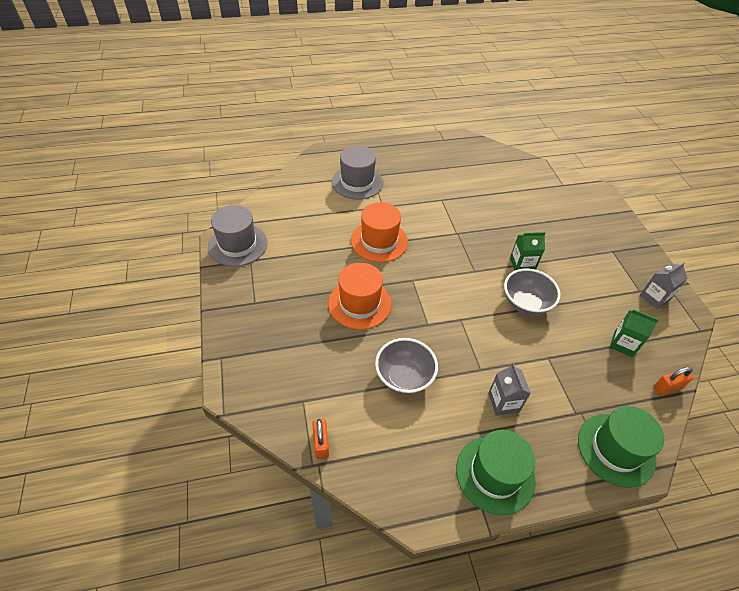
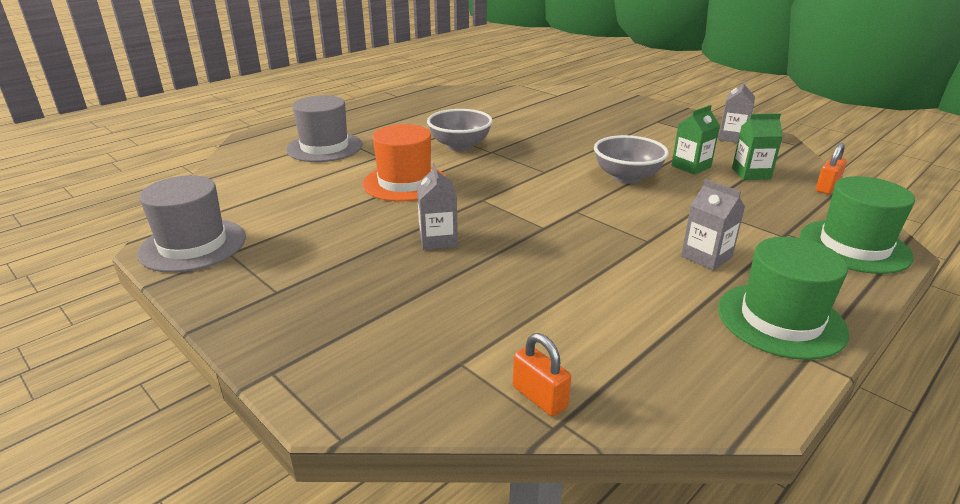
camera: 30 degrees left, 20 degrees down
(359, 303) = (438, 239): orange hat -> grey carton
(404, 377) = (571, 281): grey bowl -> grey bowl (460, 146)
(522, 264) = (587, 153): green carton -> green carton (691, 166)

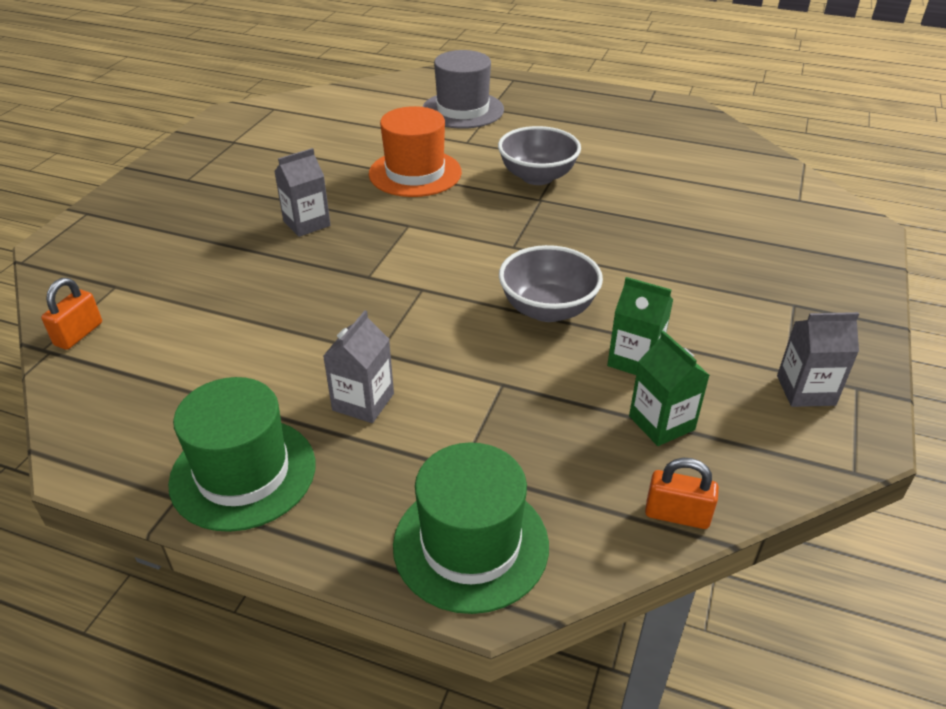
camera: 65 degrees right, 10 degrees up
(193, 245) = (239, 124): grey hat -> none

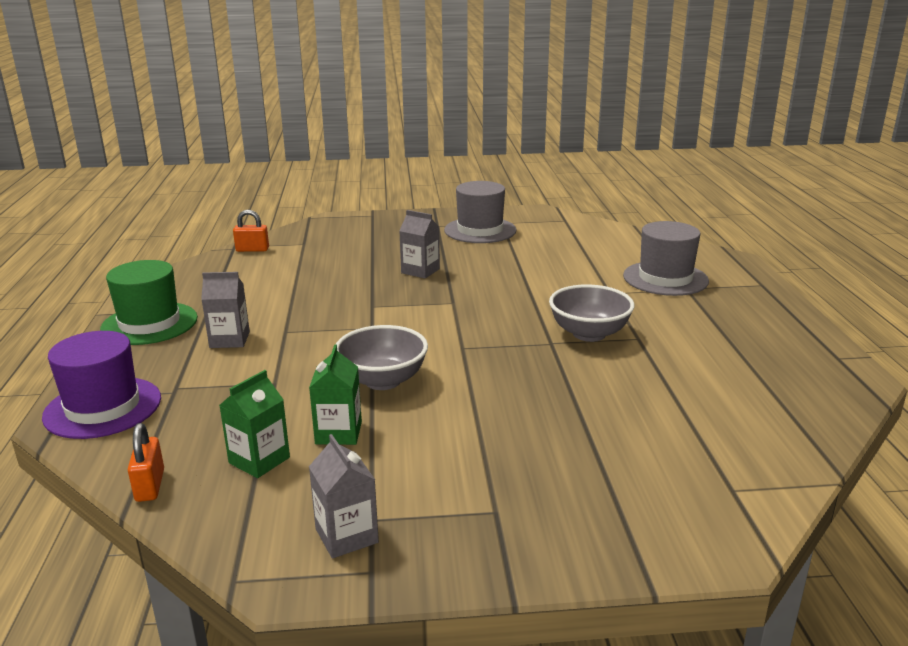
camera: 65 degrees right, 15 degrees down
(237, 159) = (480, 230): none -> grey hat
(415, 173) = (532, 286): orange hat -> none
(471, 544) = (103, 407): green hat -> purple hat

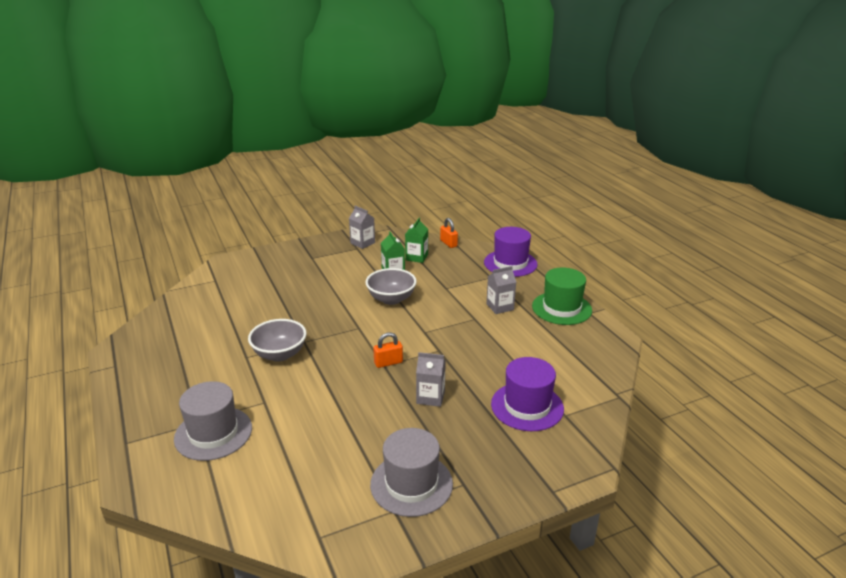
camera: 160 degrees right, 5 degrees up
(252, 249) = (598, 395): orange padlock -> orange padlock (388, 363)
(330, 252) = (527, 406): none -> purple hat

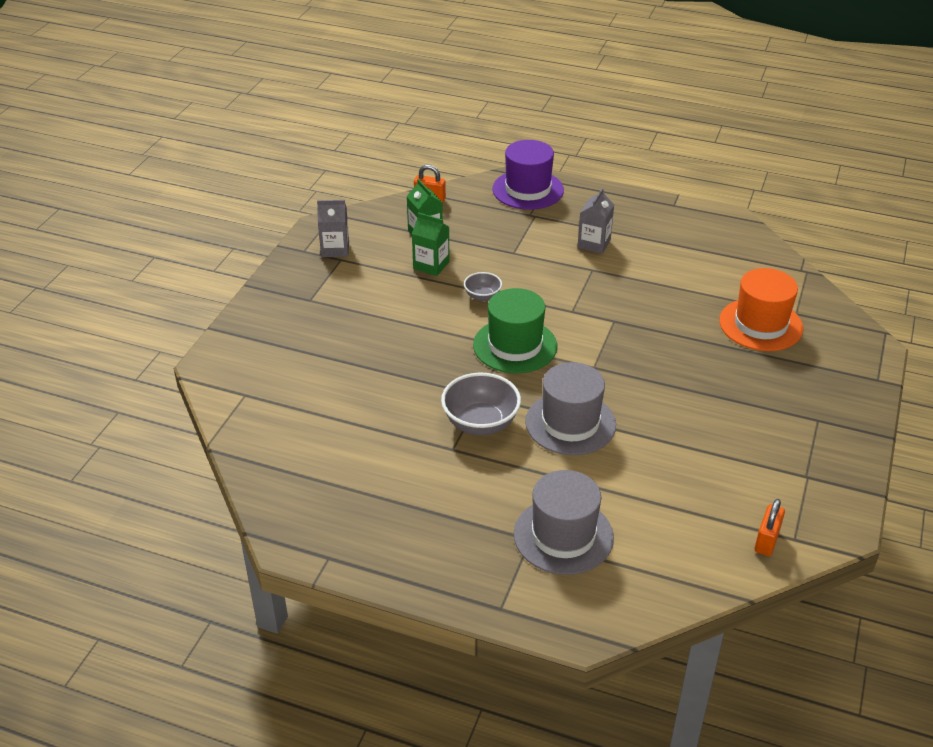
camera: 45 degrees left, 10 degrees up
(388, 363) = (593, 362): orange padlock -> orange padlock (766, 540)
(391, 299) = (482, 296): grey bowl -> grey bowl, size x0.55
(411, 484) = (786, 448): grey hat -> grey hat (570, 423)
(430, 397) = (680, 368): grey carton -> none
(527, 406) = (760, 324): purple hat -> orange hat
(561, 308) = (646, 214): green hat -> green hat (515, 346)

